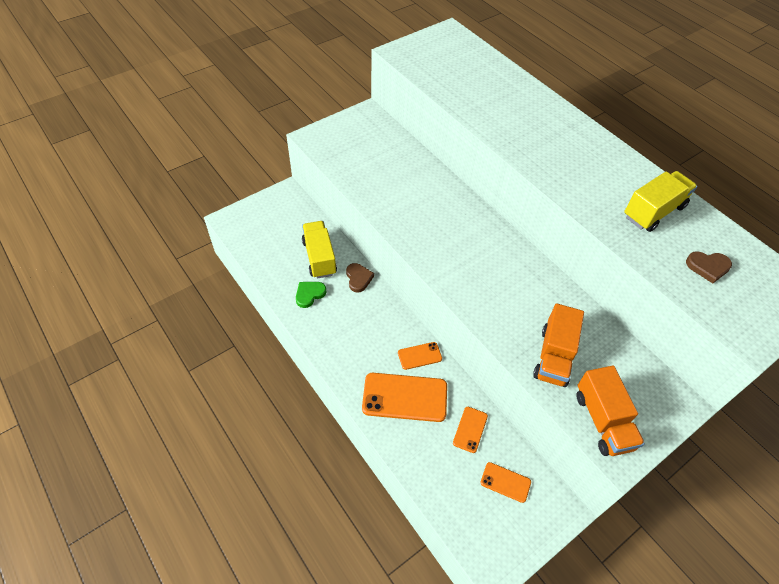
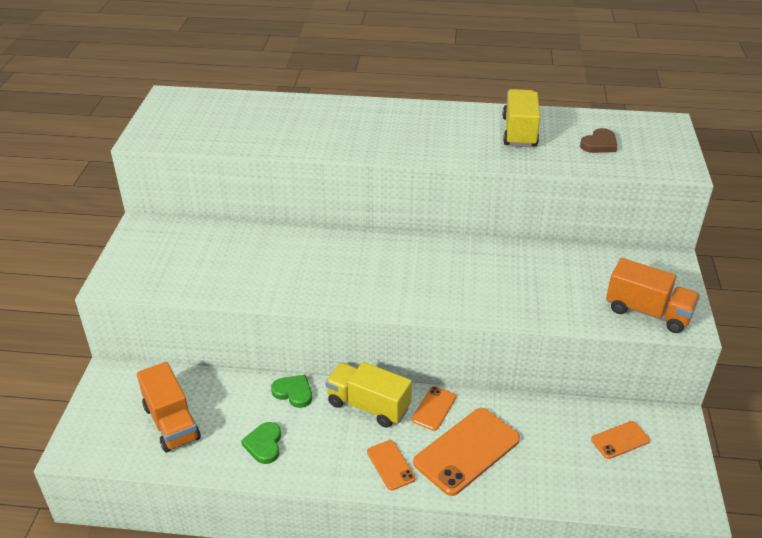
camera: 45 degrees left, 15 degrees down
(319, 257) = (229, 405): yellow truck -> yellow truck (368, 406)
(358, 278) = (293, 392): brown heart -> green heart
(470, 429) = (546, 427): orange phone -> orange phone (390, 465)
(554, 356) = (561, 297): orange truck -> orange truck (171, 422)

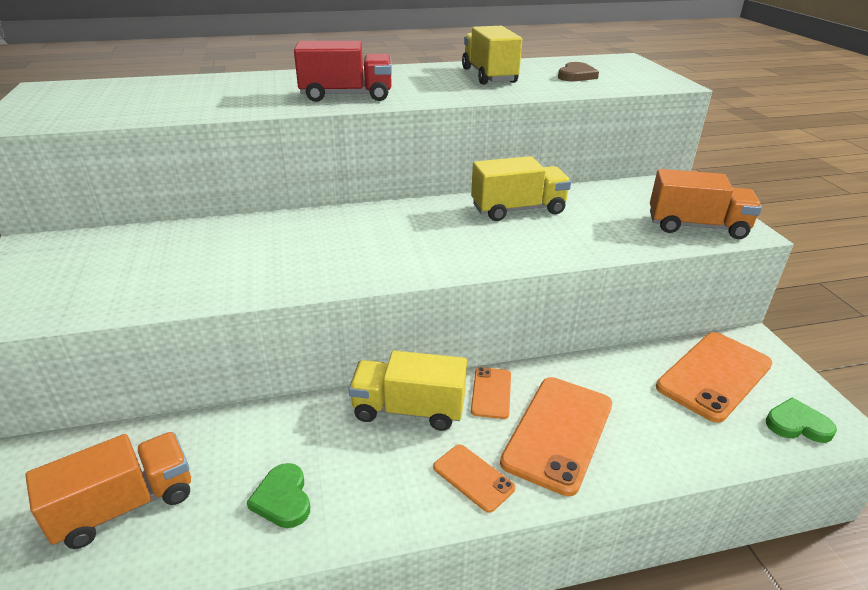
camera: 20 degrees left, 5 degrees down
(171, 422) = (125, 505): orange truck -> orange truck turned 75 degrees counterclockwise
(293, 392) = (302, 417): green heart -> green heart (797, 424)
(385, 143) = (346, 96): none -> red truck
(505, 262) = (518, 209): none -> yellow truck
(620, 440) = (714, 375): orange phone -> orange phone, size x1.92

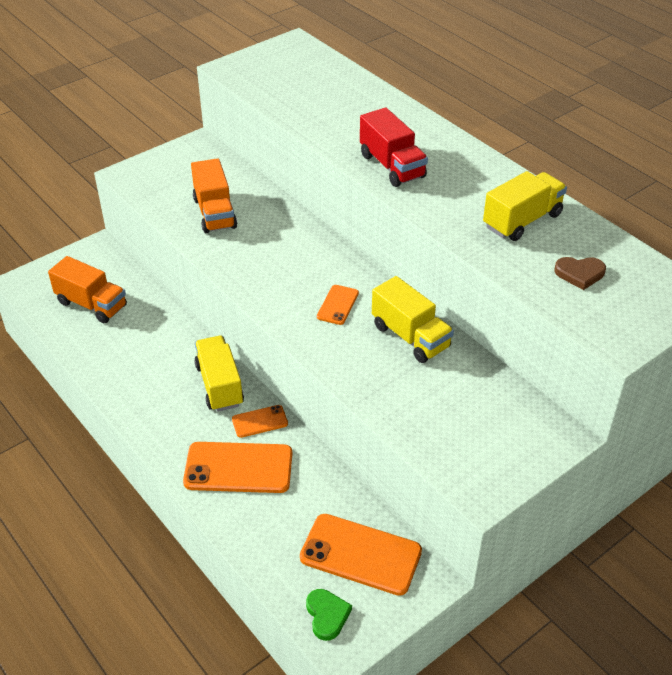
camera: 65 degrees right, 10 degrees up
(283, 499) = (122, 360): green heart -> none
(473, 477) = (177, 435): orange phone -> orange phone (338, 305)
(696, 226) = (465, 458): orange truck -> orange truck (214, 213)

